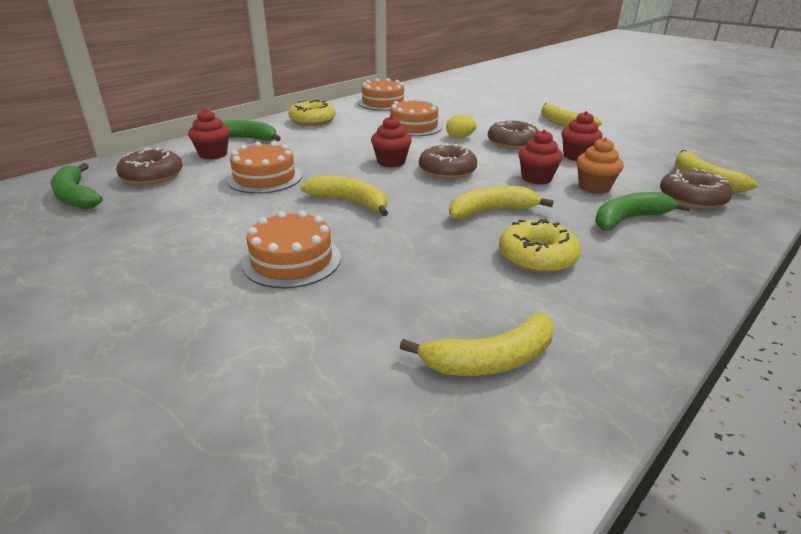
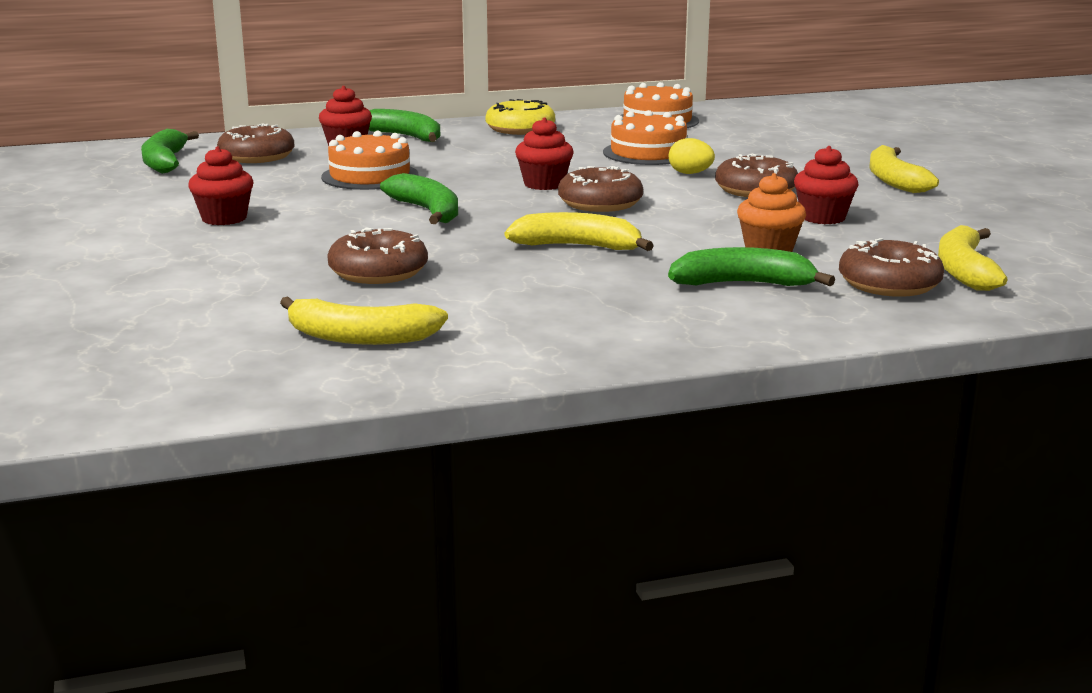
camera: 30 degrees right, 10 degrees down
(292, 260) = (293, 243): orange cake -> none
(350, 202) = (427, 211): yellow banana -> green banana
(399, 274) = (378, 272): none -> brown donut
(536, 178) = (706, 229): red cupcake -> red cupcake (224, 218)
(537, 257) = (551, 289): yellow donut -> none

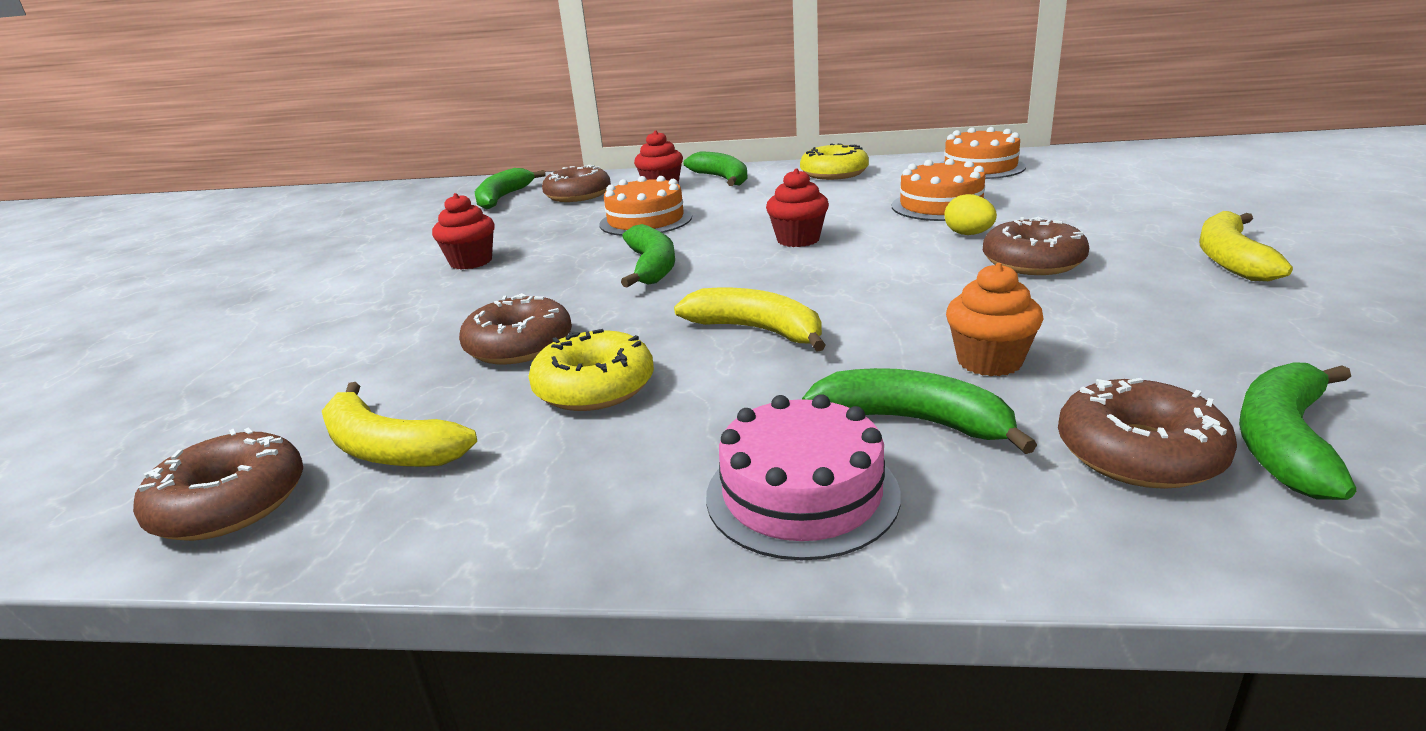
camera: 25 degrees right, 5 degrees up
(485, 289) = (594, 387): none -> yellow donut
(600, 203) = (835, 269): brown donut -> brown donut (230, 503)
(703, 323) = (802, 494): none -> pink cake
(823, 218) = (1098, 312): red cupcake -> none
(964, 271) = (1284, 442): yellow banana -> green banana

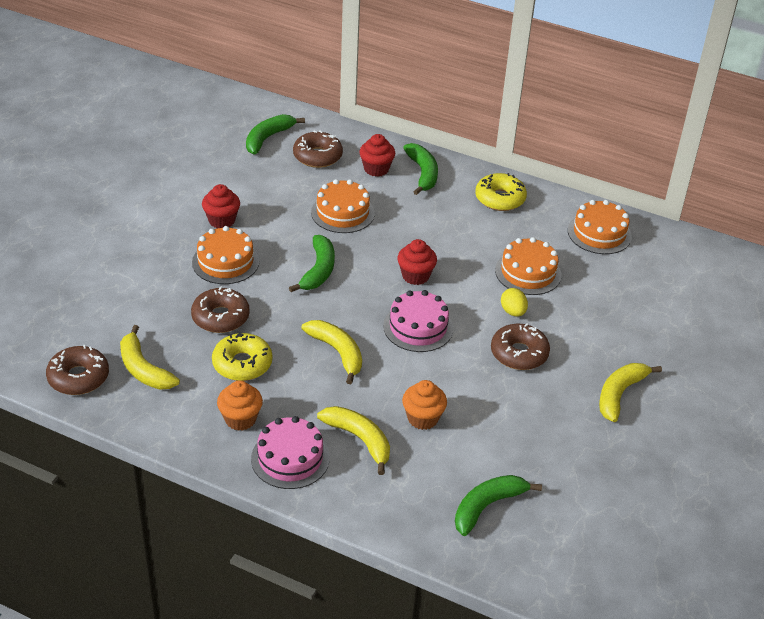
camera: 15 degrees right, 15 degrees up
(497, 292) = (225, 262): none -> orange cake
(642, 463) = (240, 419): none -> orange cupcake
(855, 276) = (418, 327): none -> pink cake
(912, 421) = (359, 439): green banana -> yellow banana
(1139, 453) = (428, 489): brown donut -> none

